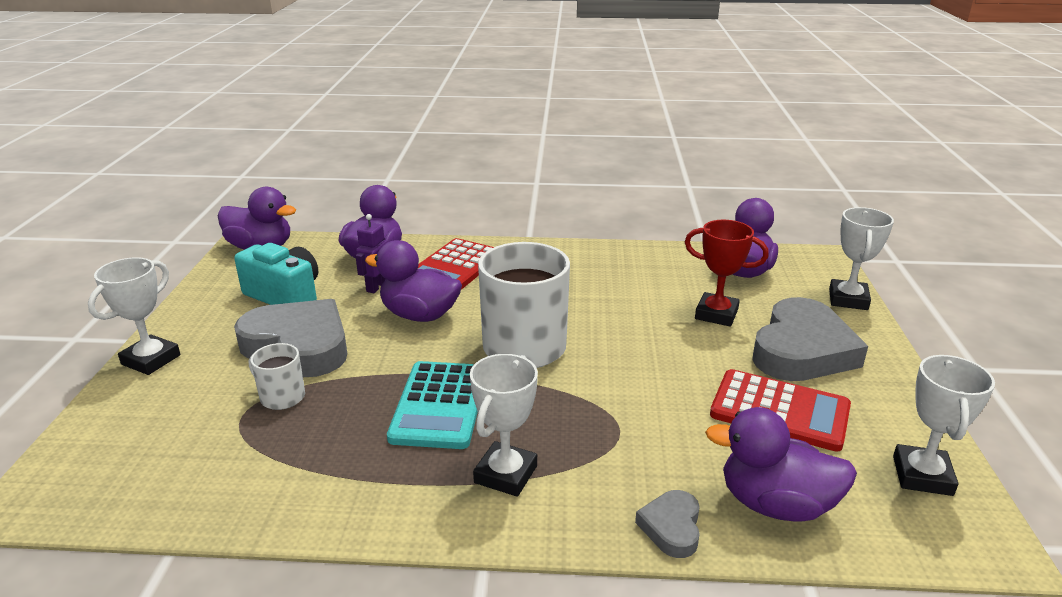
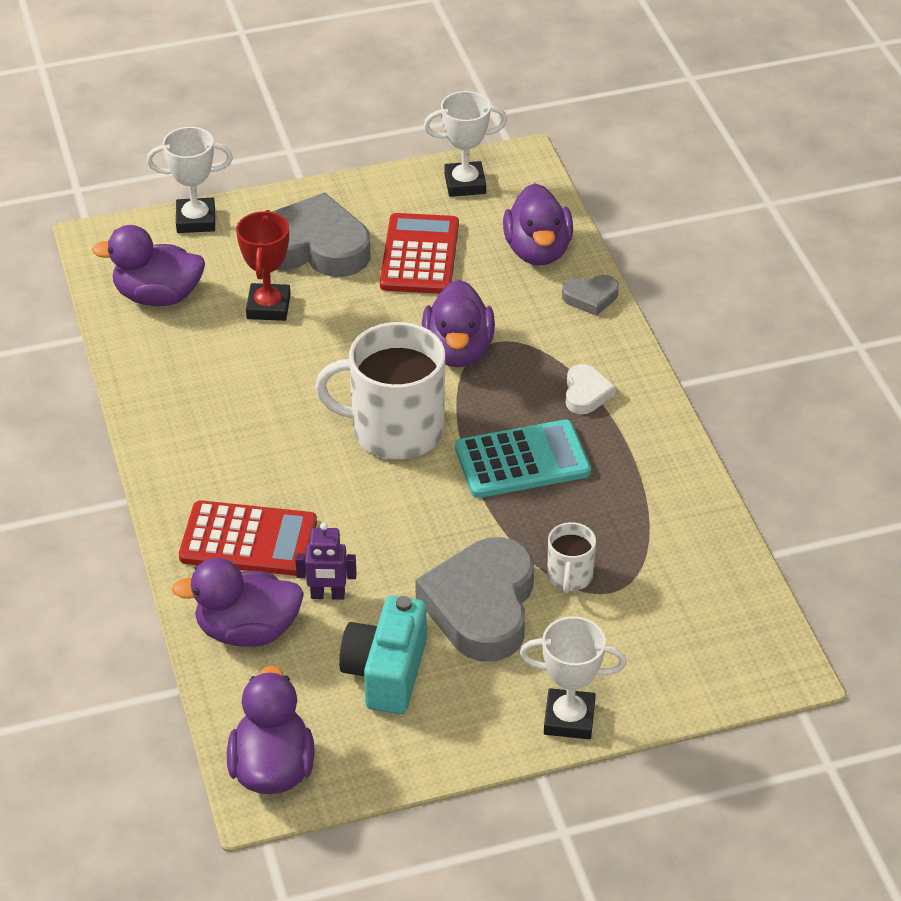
camera: 110 degrees left, 15 degrees up
(419, 315) = (374, 531): purple duck -> purple duck (458, 351)
(505, 474) = (586, 393): white trophy -> white heart

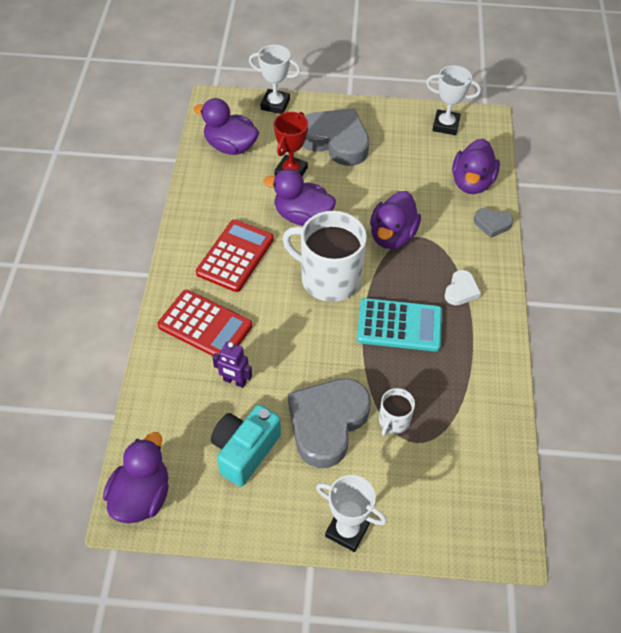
camera: 20 degrees right, 10 degrees up
(247, 631) = (174, 389): purple duck -> purple duck (302, 216)
(420, 255) = (397, 164): red calculator -> red calculator (235, 256)

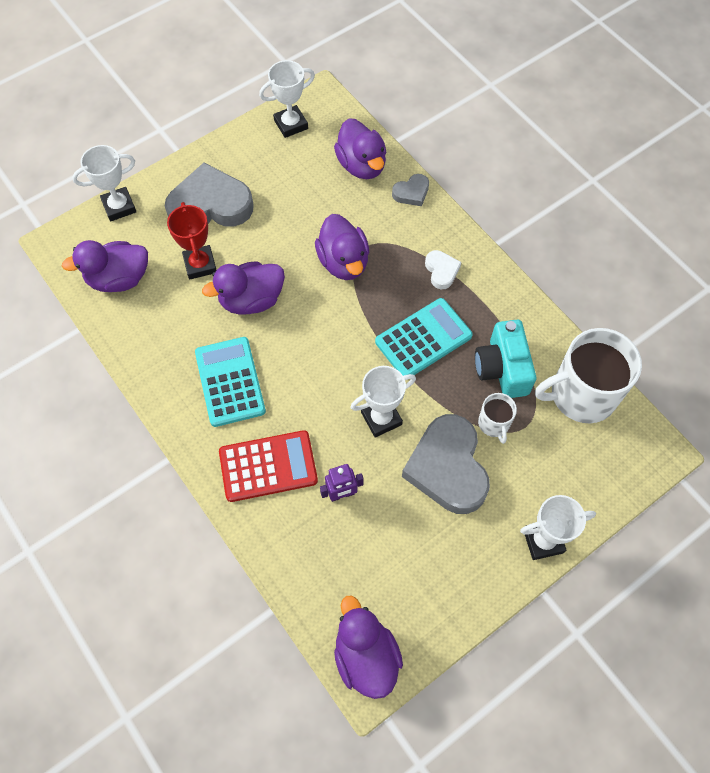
camera: 40 degrees left, 10 degrees up
(235, 256) = (230, 382): red calculator -> turquoise calculator
(245, 451) = (408, 546): turquoise camera -> turquoise camera (502, 369)
(313, 354) = (381, 418): none -> white trophy
(328, 278) = (329, 341): white mug -> white mug (581, 395)

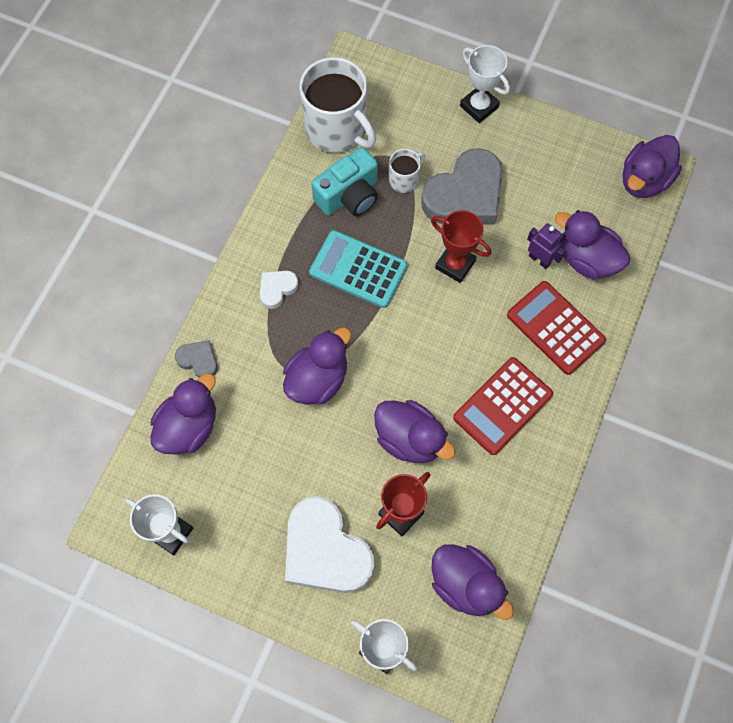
camera: 120 degrees left, 5 degrees up
(210, 205) = (325, 550): grey heart -> white heart
(230, 382) = (502, 406): turquoise calculator -> red calculator
(316, 538) = (586, 259): none -> purple duck
(381, 418) = (455, 264): white trophy -> red trophy

